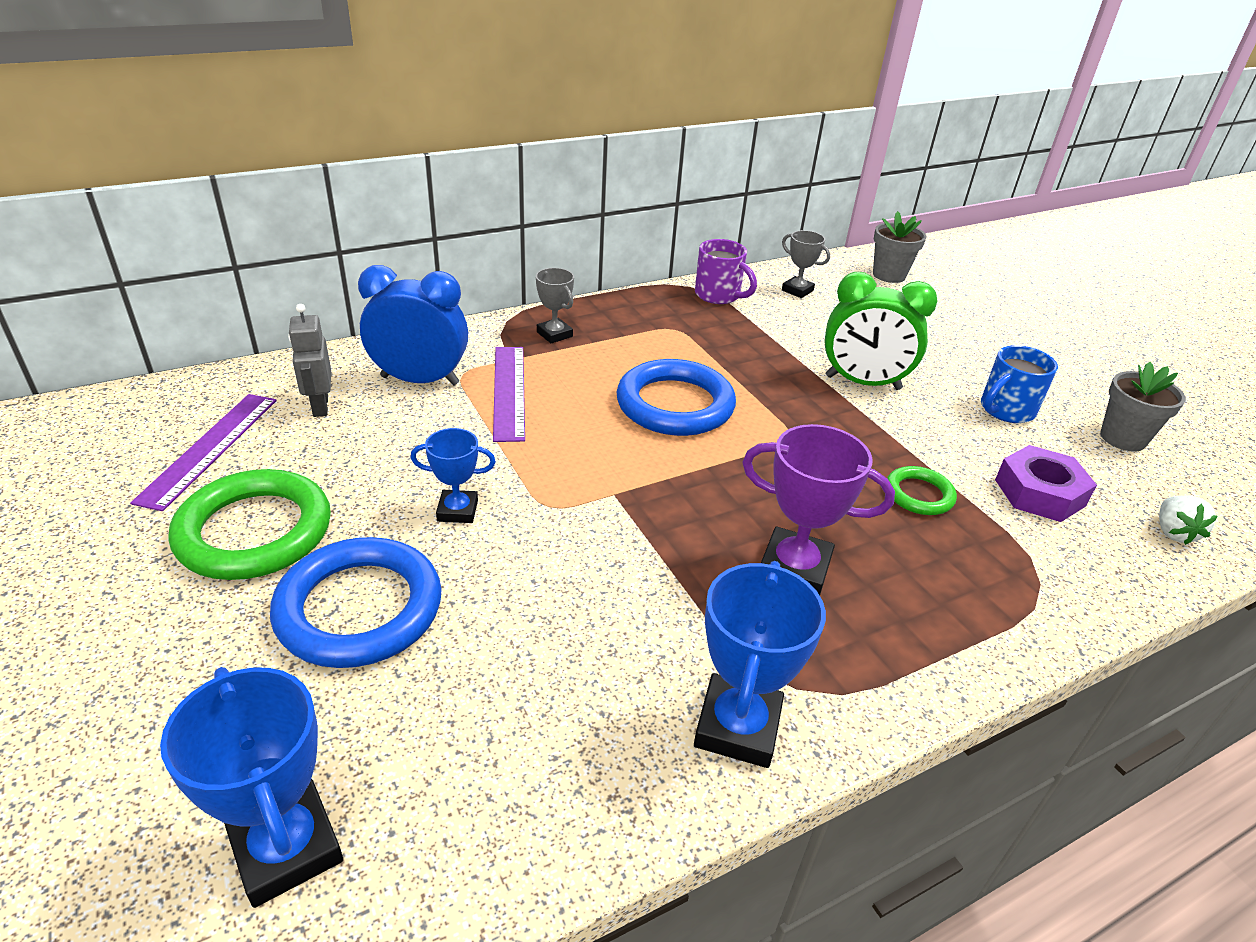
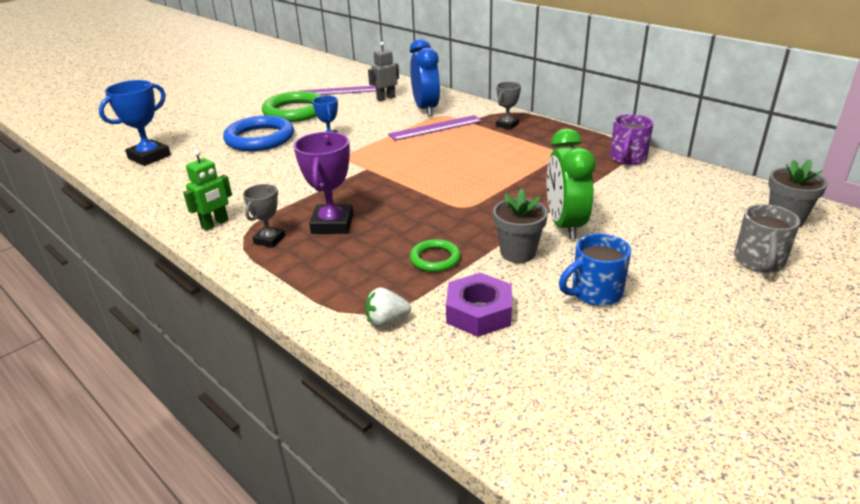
camera: 75 degrees right, 5 degrees down
(675, 404) = (466, 168): blue ring -> none
(737, 727) = (215, 224): blue trophy -> green robot
(797, 290) = (682, 184): grey trophy -> grey trophy (269, 240)
(960, 314) = (759, 262): none -> grey mug
(1005, 410) = (594, 293): blue mug -> blue mug turned 60 degrees counterclockwise
(1123, 438) = (615, 364): grey flower pot -> grey flower pot (518, 253)
(1173, 532) = (474, 387): white strawberry -> white strawberry (387, 321)

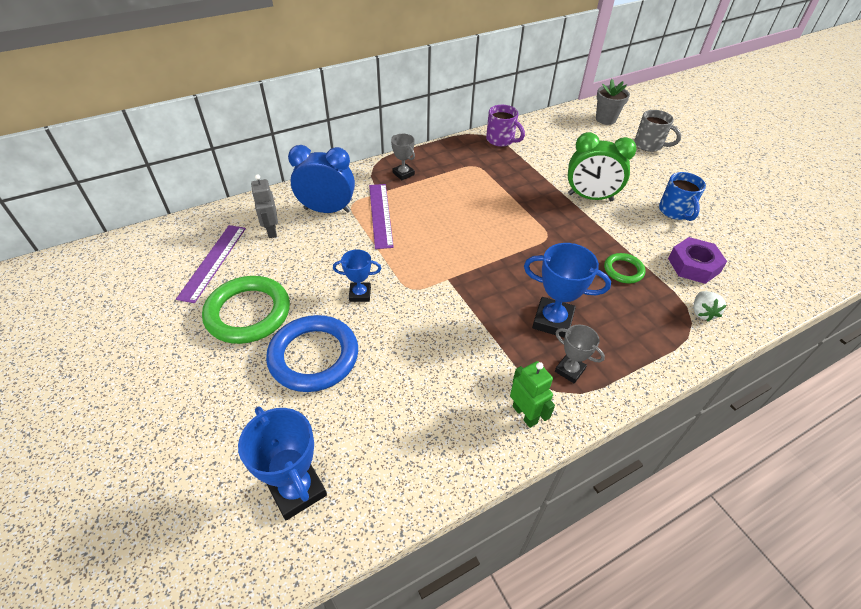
camera: 75 degrees left, 15 degrees up
(332, 224) = (552, 321): purple trophy -> blue trophy
(518, 253) = (622, 228): grey flower pot -> none

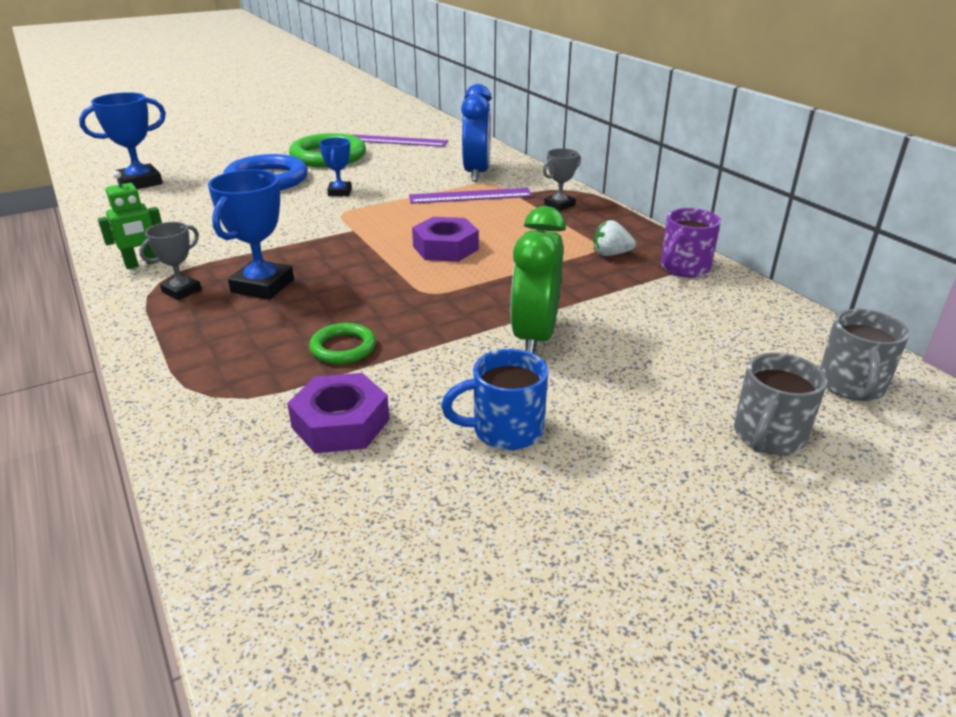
camera: 90 degrees right, 15 degrees down
(271, 231) = (440, 155): grey robot -> none
(479, 228) = (445, 248): none -> purple nut
(605, 119) = (852, 386): grey flower pot -> grey mug
(702, 313) = (226, 410): white strawberry -> white strawberry (611, 254)

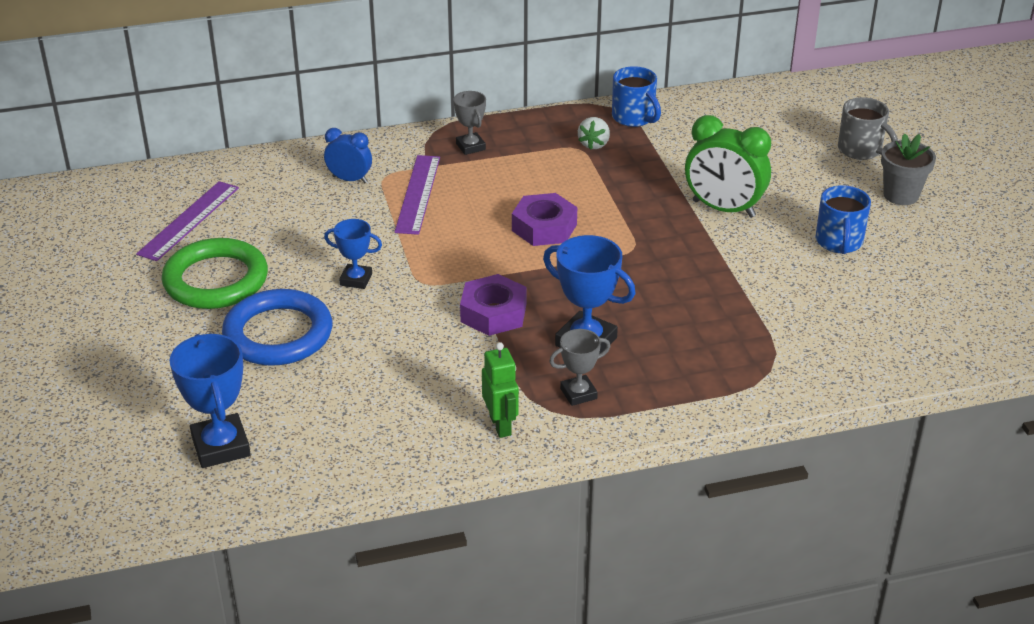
camera: 75 degrees left, 5 degrees up
(182, 291) = (578, 393): grey trophy -> grey trophy turned 75 degrees counterclockwise
(341, 423) = (818, 309): purple nut -> purple nut (493, 313)
(343, 348) = (715, 301): green ring -> none
(476, 173) = (349, 179): blue clock -> blue clock, size x0.58
(670, 486) = (901, 195): none -> grey flower pot
(684, 268) = (634, 118): purple mug -> blue mug
(852, 386) = (815, 105): grey mug -> none

